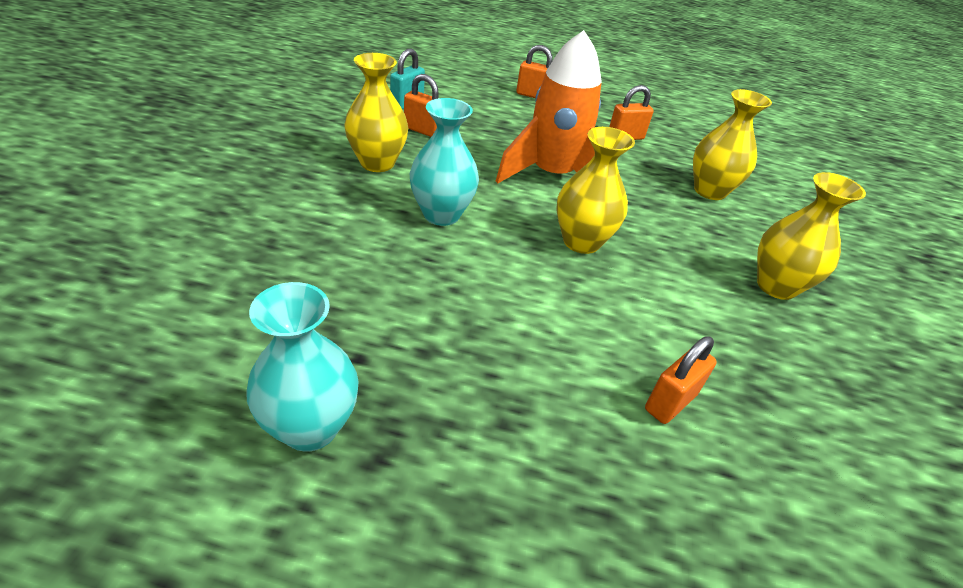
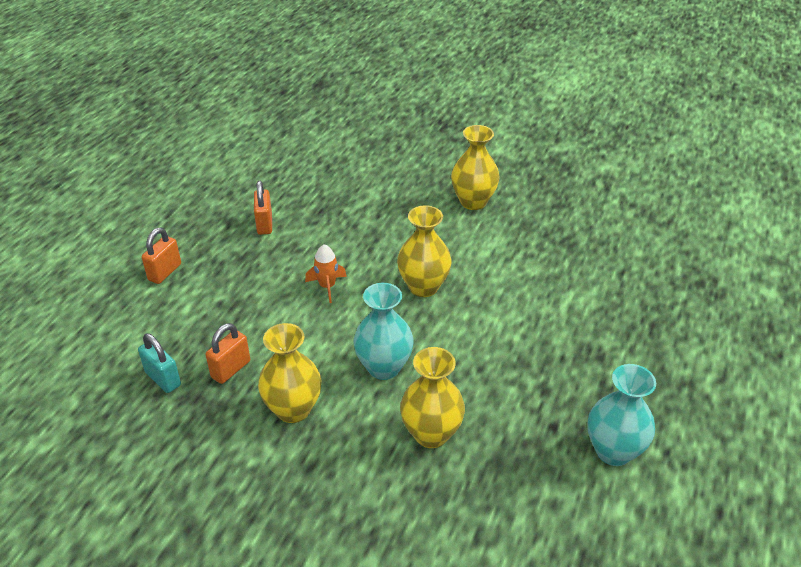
camera: 75 degrees left, 0 degrees up
(551, 176) = (327, 286): orange rocket -> orange rocket, size x0.44
(670, 402) = (577, 280): orange padlock -> none
(709, 191) = (357, 197): yellow vase -> yellow vase (431, 434)

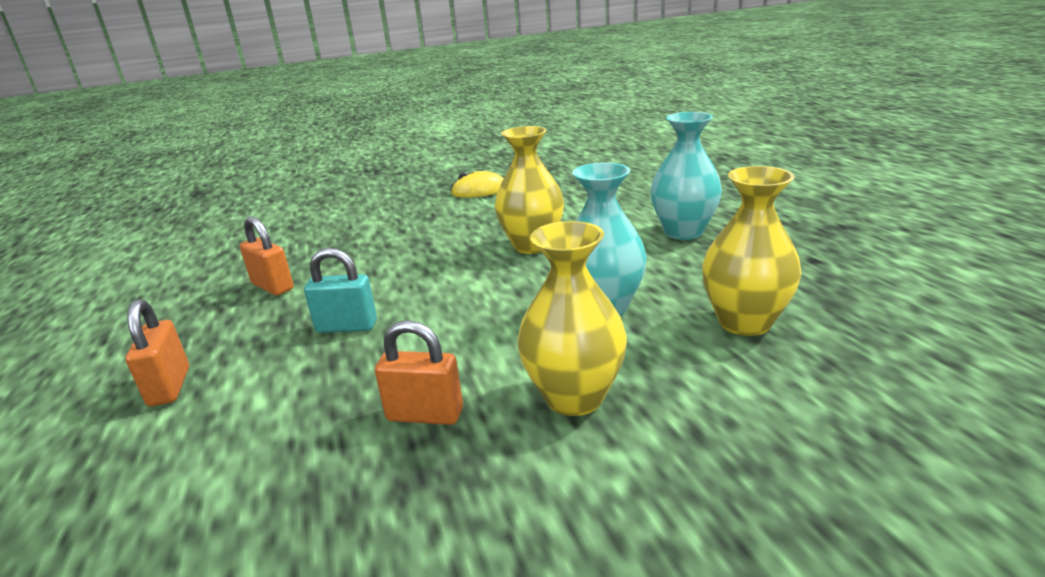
camera: 40 degrees left, 15 degrees down
(163, 379) = (329, 491): turquoise padlock -> turquoise padlock (347, 327)
(231, 369) = (425, 415): orange padlock -> orange padlock turned 75 degrees counterclockwise
(327, 286) = (431, 290): orange rocket -> none
(473, 202) = (479, 191): yellow vase -> yellow mouse
(613, 451) = (880, 247): turquoise vase -> turquoise vase (683, 232)

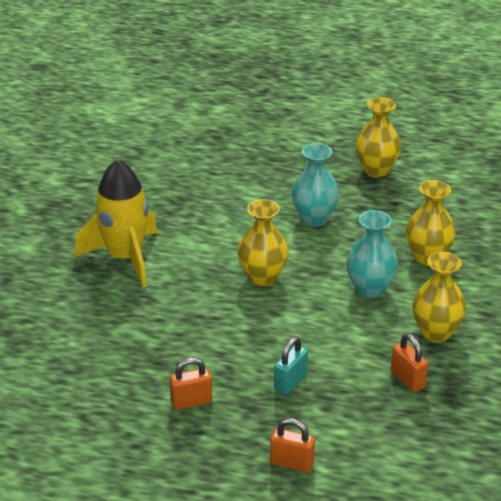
camera: 60 degrees left, 10 degrees up
(425, 415) = (407, 379): orange padlock -> orange padlock turned 75 degrees counterclockwise
(479, 191) = (125, 258): yellow mouse -> yellow rocket
(848, 228) = (376, 170): none -> yellow vase

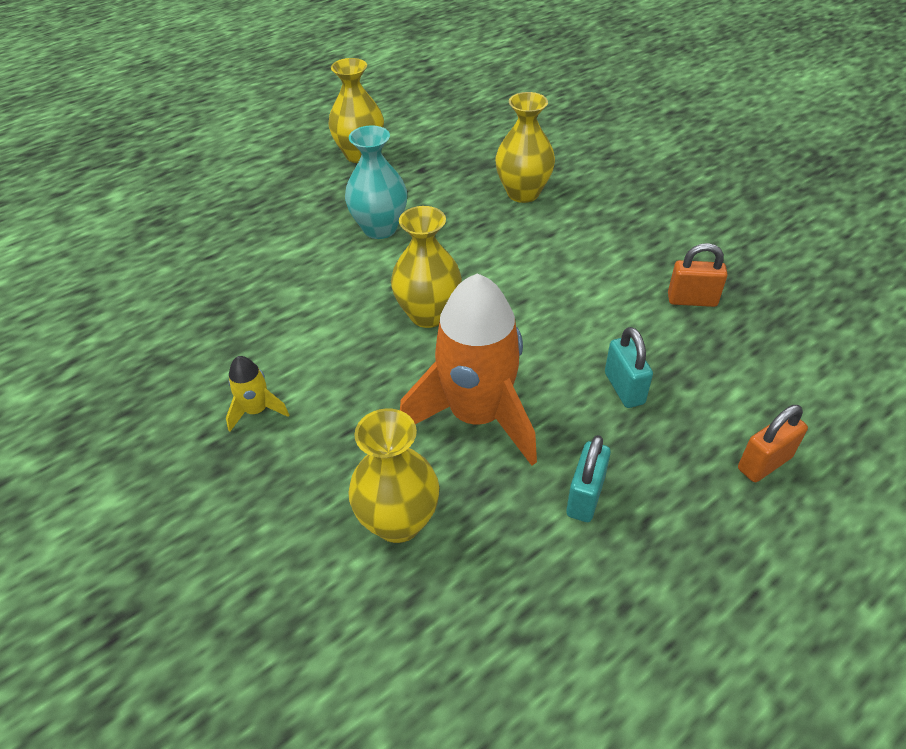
camera: 50 degrees left, 10 degrees up
(125, 258) = (256, 410): yellow rocket -> yellow rocket, size x0.44
(191, 401) = (585, 497): orange padlock -> turquoise padlock
(205, 335) = (477, 416): none -> orange rocket
(370, 289) = (530, 251): turquoise vase -> none
(436, 332) = (637, 245): yellow vase -> yellow vase (398, 522)

